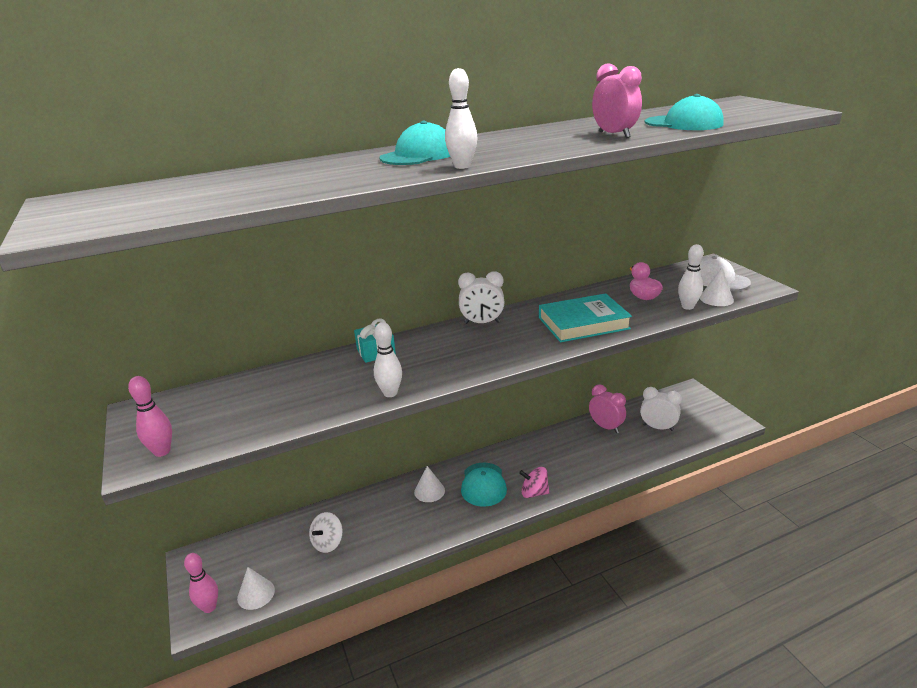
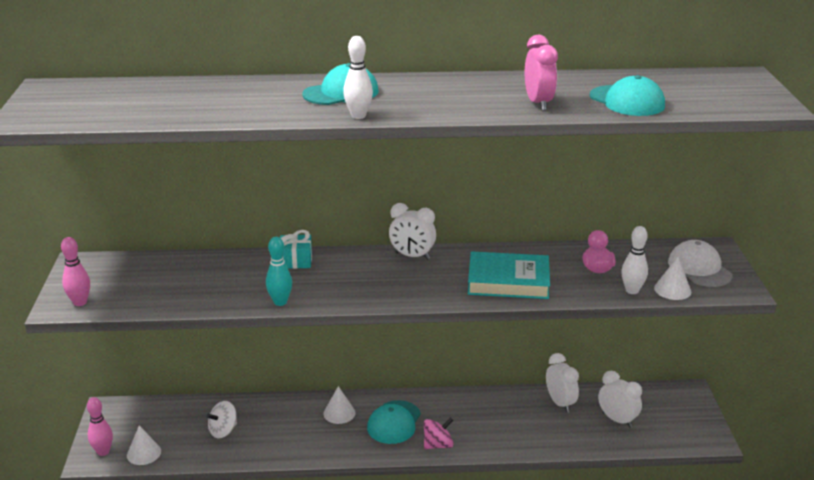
camera: 20 degrees right, 0 degrees up
(390, 393) = (280, 302): white bowling pin -> turquoise bowling pin
(534, 493) = (438, 445): pink spinning top -> pink spinning top turned 120 degrees clockwise
(605, 427) = (560, 403): pink clock -> white clock

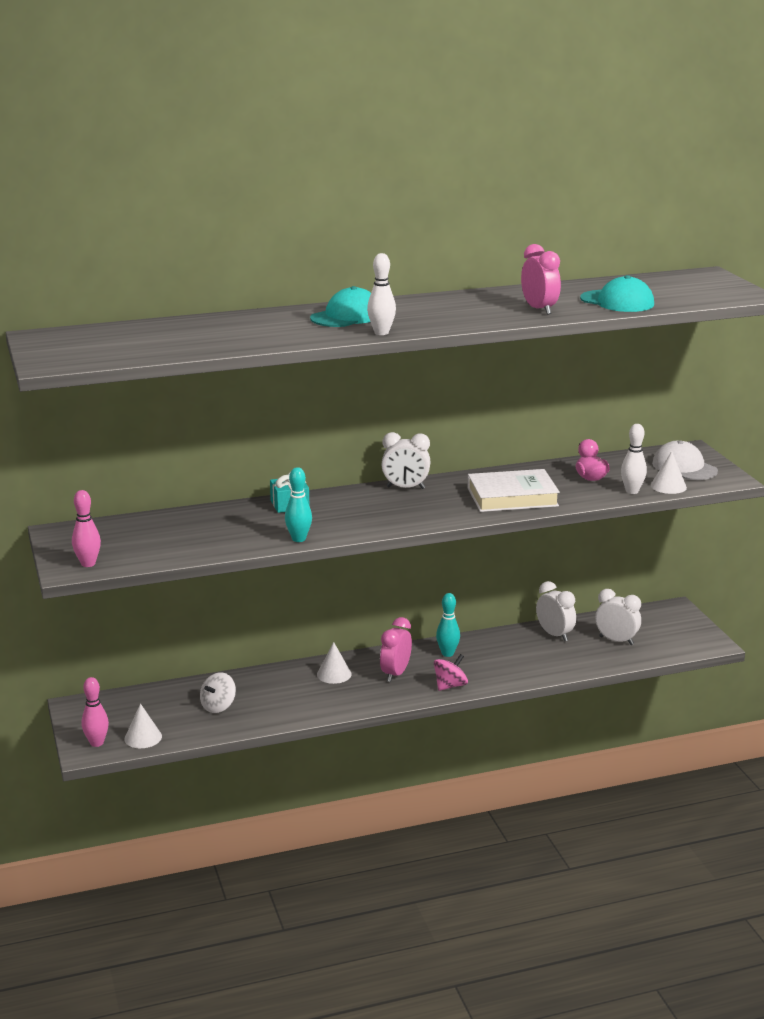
camera: 15 degrees left, 5 degrees down
(394, 422) = (395, 674): turquoise cap -> pink clock
(451, 408) = (447, 653): none -> turquoise bowling pin
(508, 281) = (512, 497): turquoise book -> white book

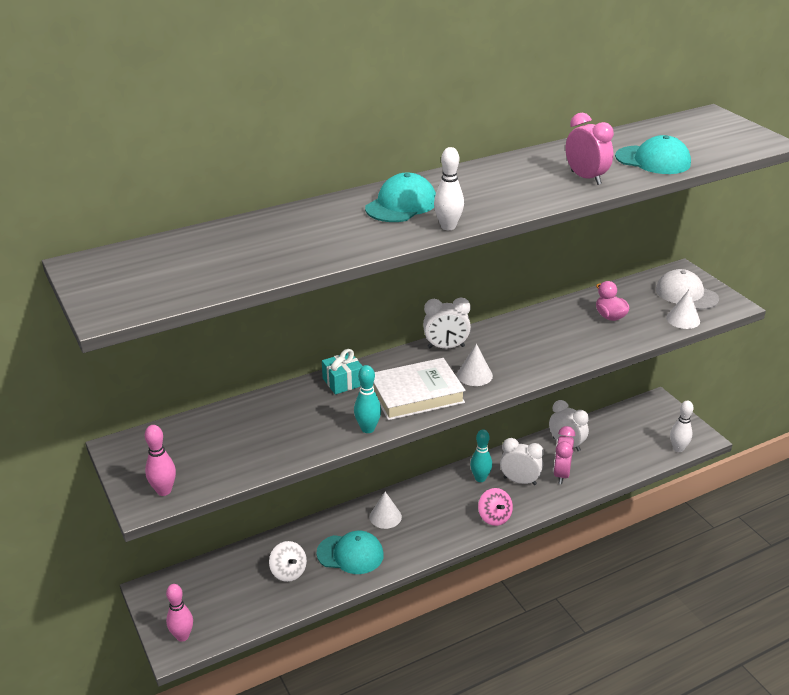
camera: 10 degrees left, 10 degrees up
(143, 737) = (226, 622): white cone -> white cone (474, 375)
(218, 706) = (288, 572): white spinning top -> white spinning top turned 60 degrees counterclockwise
(286, 699) = (350, 554): none -> turquoise cap
(395, 674) = (441, 509): pink clock -> pink clock (561, 474)
(450, 686) = (494, 517): pink spinning top -> pink spinning top turned 120 degrees clockwise
(512, 497) = (549, 348): white book -> white book (416, 394)
(616, 641) = (621, 445): white clock -> white clock (520, 481)
(632, 491) = (653, 329): white bowling pin -> white bowling pin (678, 449)

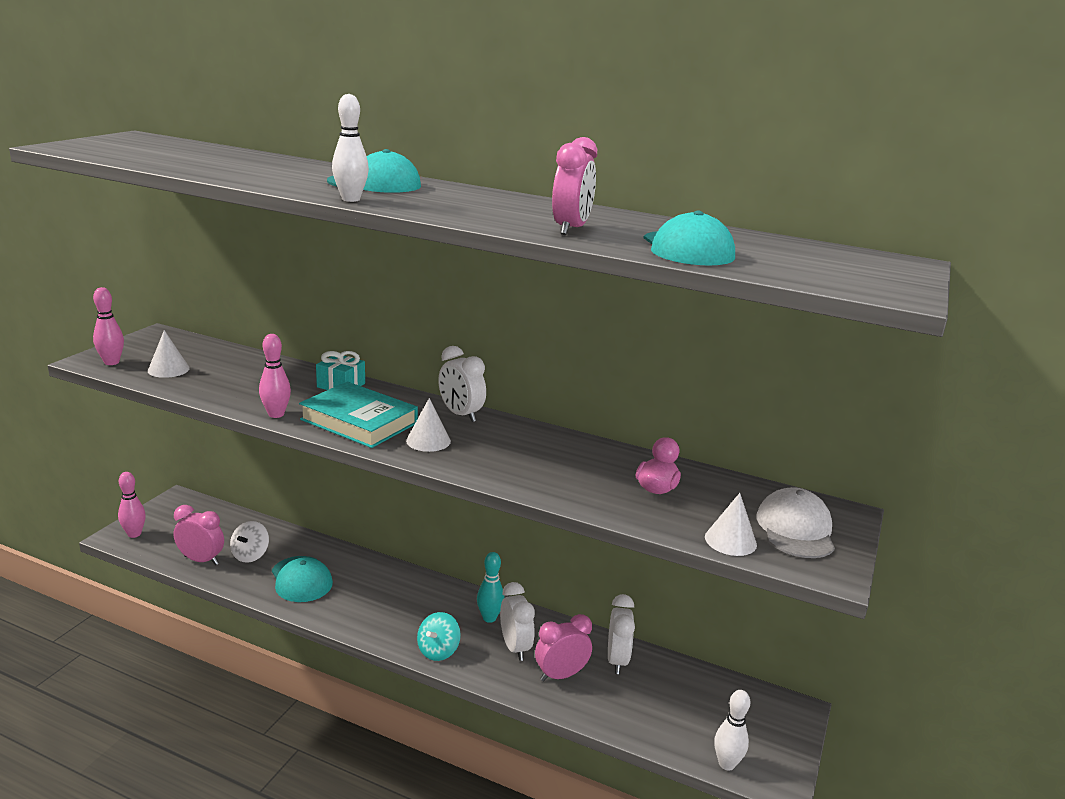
camera: 50 degrees right, 10 degrees down
(268, 604) = (201, 560): none -> pink clock
(368, 429) = (276, 414): turquoise bowling pin -> pink bowling pin
(385, 517) = (371, 580): white cone -> white cone (168, 369)
(416, 394) = (359, 421): white book -> turquoise book
(494, 517) = (438, 650): pink spinning top -> turquoise spinning top

